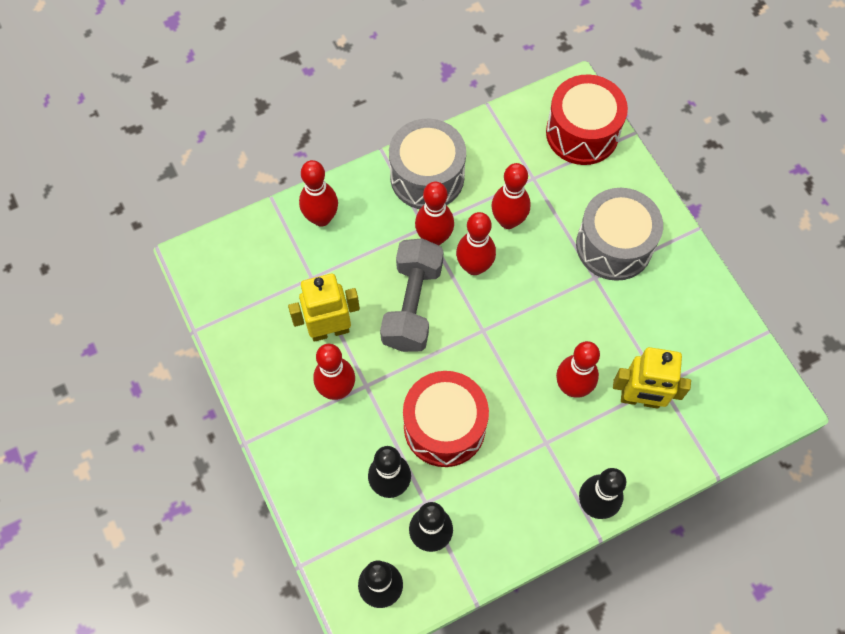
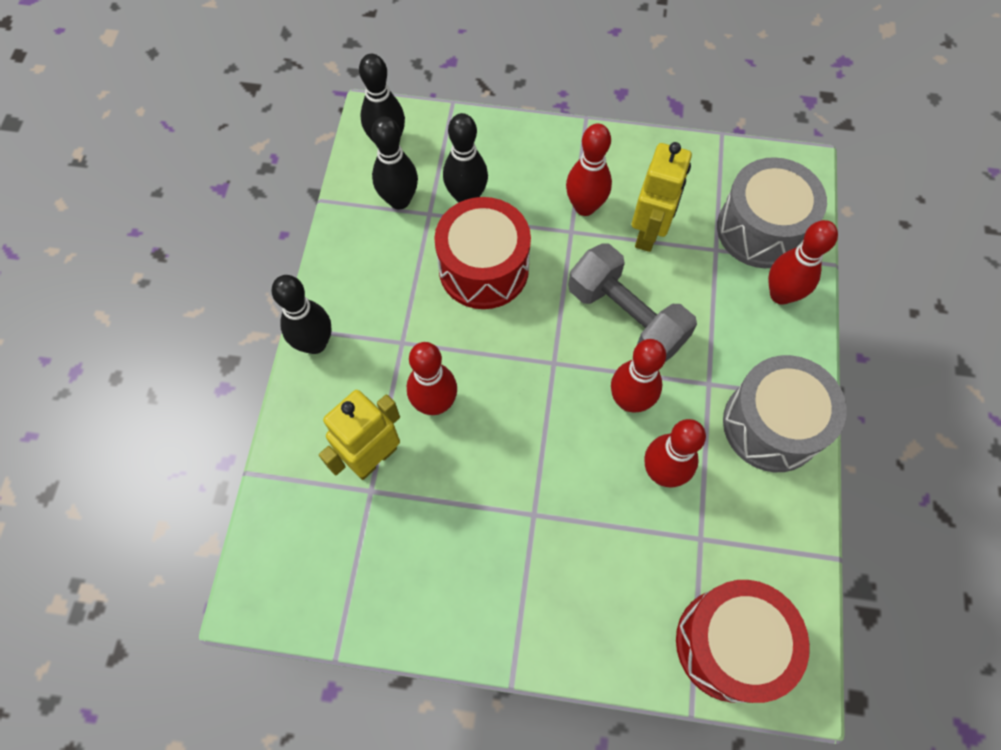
camera: 125 degrees right, 0 degrees up
(434, 238) = (689, 384): red bowling pin -> none
(614, 245) = (556, 565): grey drum -> grey drum (760, 229)

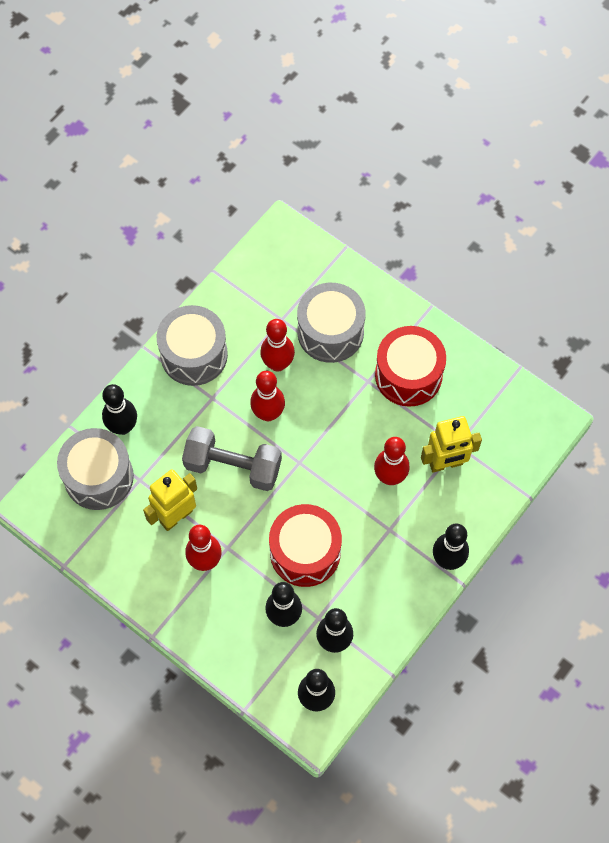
camera: 150 degrees left, 0 degrees up
(625, 557) = (330, 332): none -> grey drum
(626, 317) = (233, 466): grey dumbbell -> grey dumbbell turned 60 degrees counterclockwise
(729, 644) = (304, 264): red drum -> red drum (408, 375)
(781, 294) = (123, 427): red bowling pin -> black bowling pin

